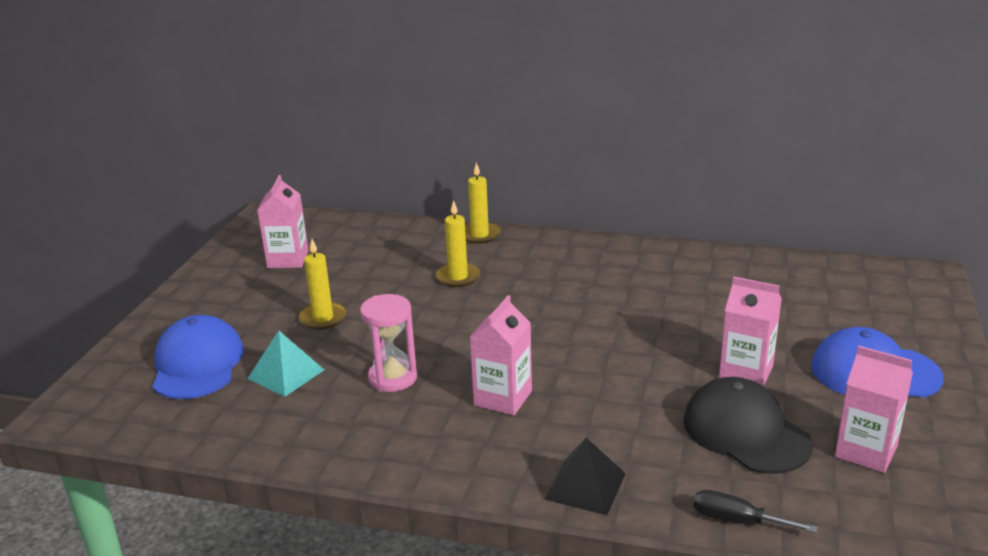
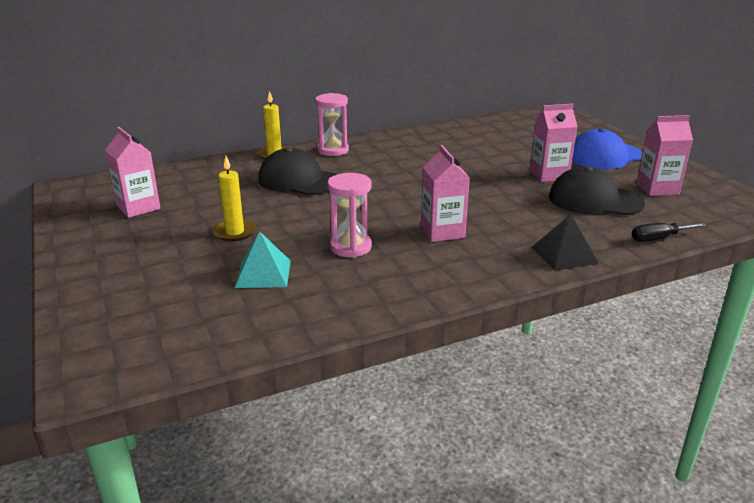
camera: 40 degrees left, 0 degrees up
(197, 364) = (171, 295): blue cap -> none
(458, 277) = (299, 180): yellow candle -> black cap
(545, 248) = (333, 150): none -> pink hourglass

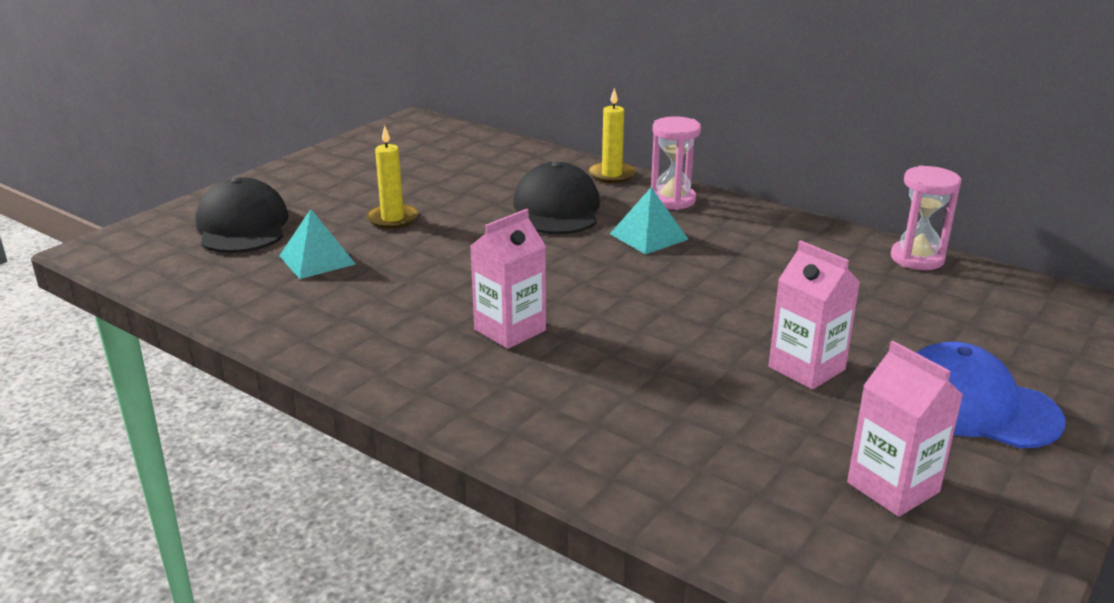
camera: 60 degrees right, 0 degrees up
(138, 207) = (403, 161): pink carton -> none
(350, 247) = (414, 286): pink hourglass -> pink hourglass (917, 258)
(370, 168) = (648, 236): none -> turquoise pyramid
(564, 255) = (527, 435): black pyramid -> none
(595, 200) = (756, 429): black cap -> black cap (242, 226)
(658, 239) = (671, 516): black screwdriver -> none

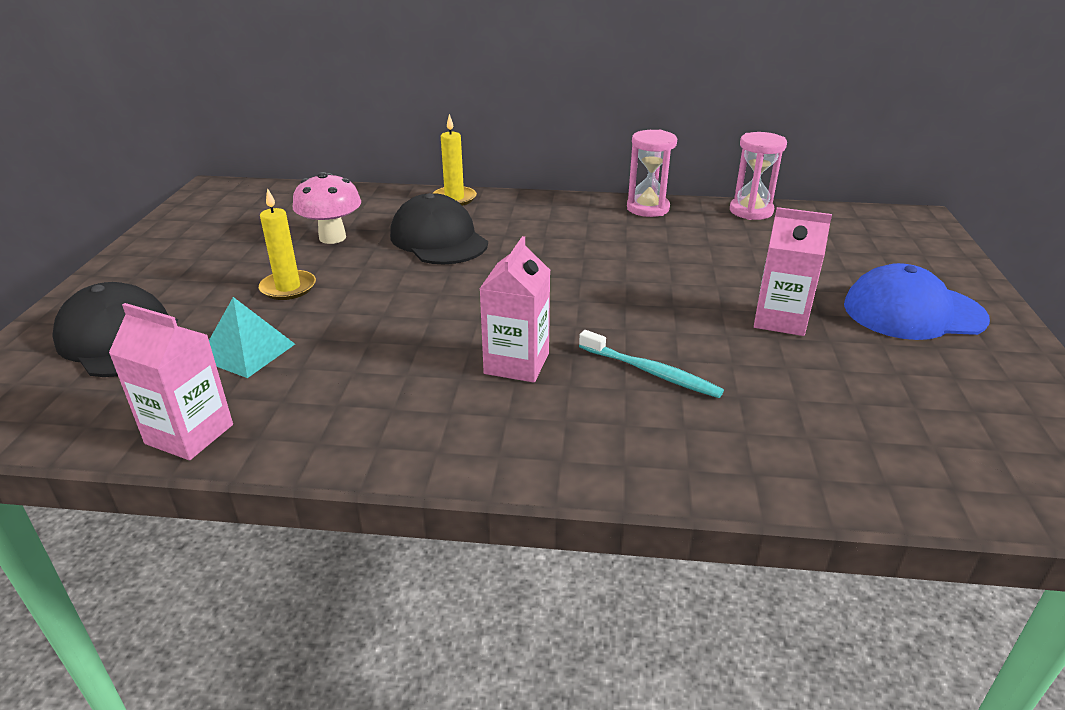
camera: 30 degrees left, 5 degrees up
(468, 186) = (332, 237): none -> pink mushroom
(618, 372) = (650, 372): none -> turquoise toothbrush
(648, 236) = (542, 244): turquoise pyramid -> none
(672, 200) = (527, 208): pink hourglass -> pink hourglass (648, 208)
(893, 487) = (944, 396): pink carton -> pink carton (189, 434)

